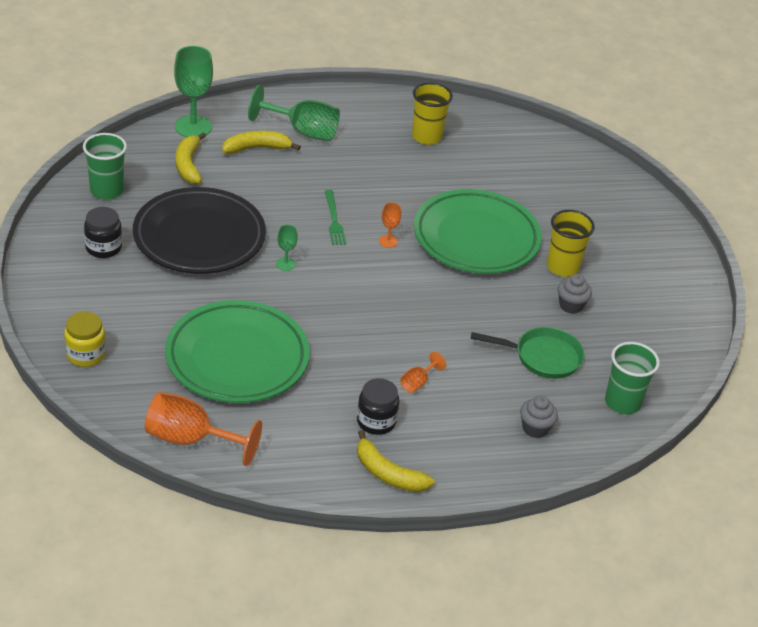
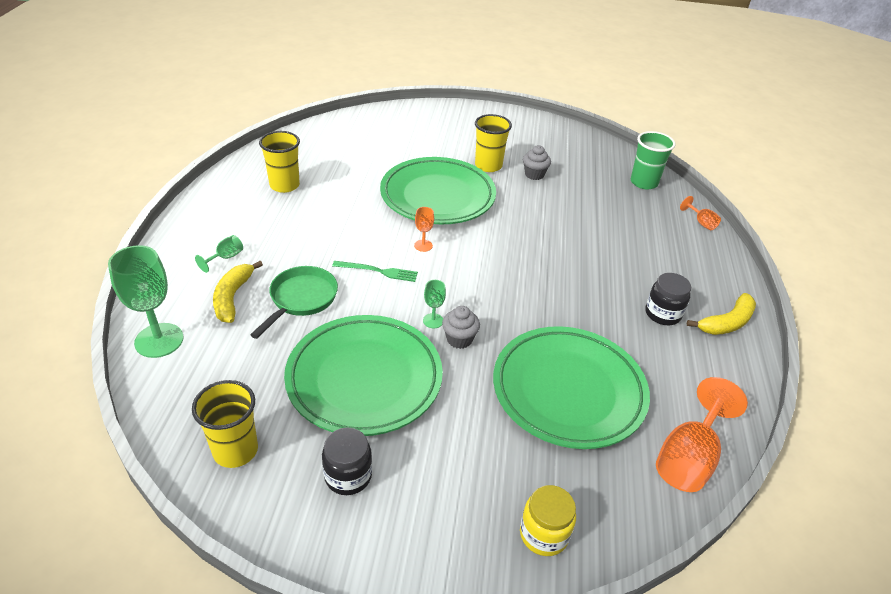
camera: 70 degrees left, 0 degrees up
(106, 190) = (235, 450): green cup -> yellow cup
(188, 165) = (228, 360): yellow banana -> none
(199, 237) = (364, 379): black plate -> green plate
(303, 131) = (225, 258): green goblet -> green goblet, size x0.48
(418, 382) = (614, 276): orange goblet -> orange goblet (701, 222)
(535, 428) = (671, 229): grey cupcake -> grey cupcake (459, 339)
(543, 357) = (591, 203): green pan -> green pan (301, 299)

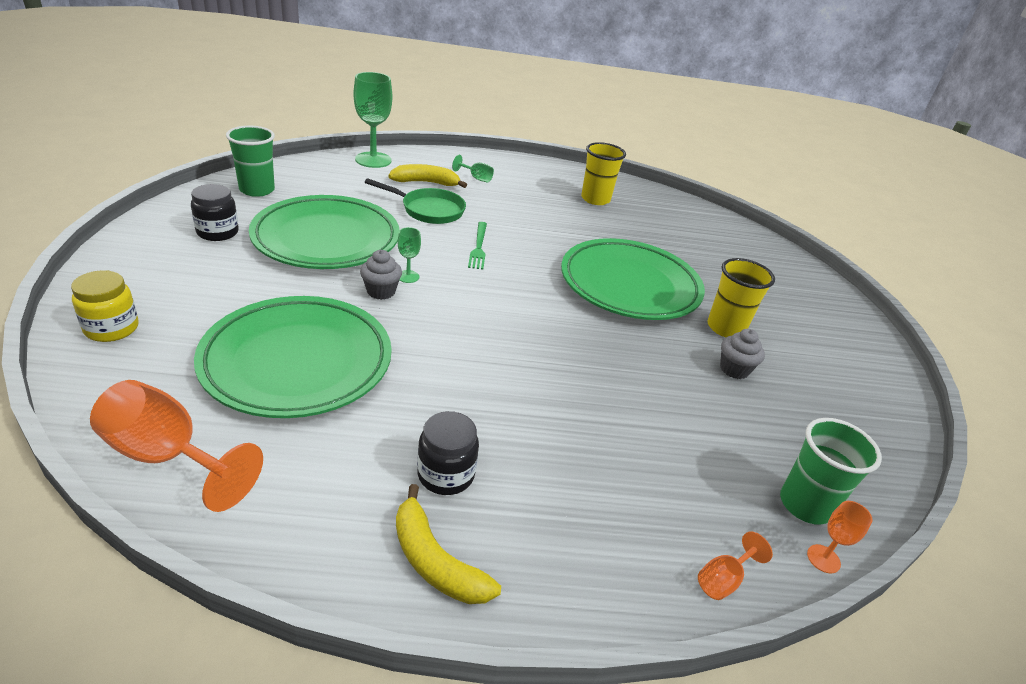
camera: 80 degrees right, 5 degrees down
(235, 450) = (257, 190): yellow cup -> green cup
(423, 245) = (531, 274): orange goblet -> orange goblet (823, 559)

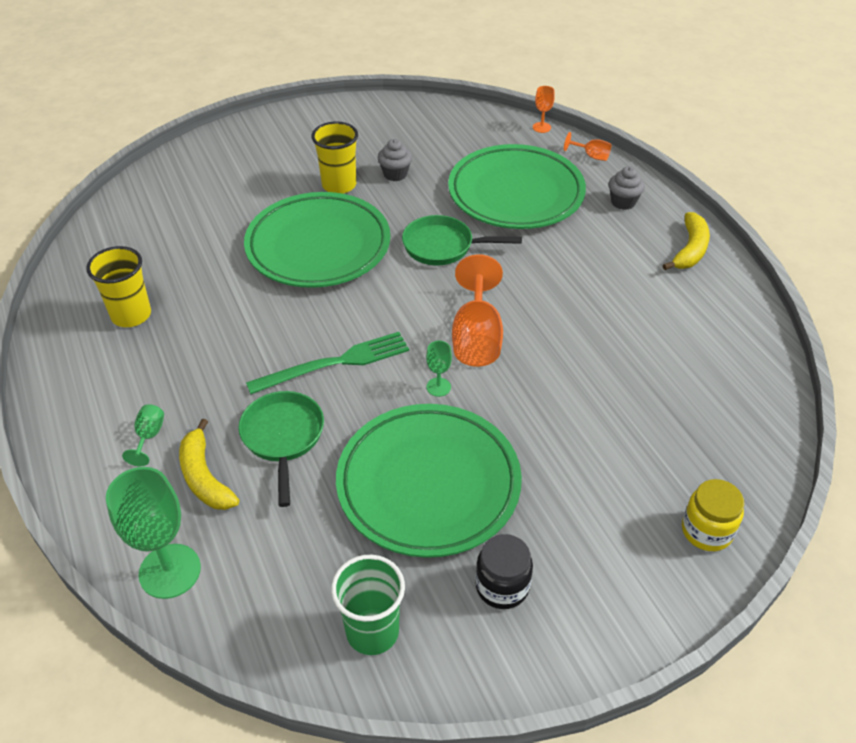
camera: 110 degrees left, 10 degrees up
(168, 456) = (757, 394): orange goblet -> orange goblet (476, 337)
(297, 362) = (618, 389): green plate -> green plate (516, 194)
(381, 291) = (480, 392): grey cupcake -> grey cupcake (623, 202)
(446, 474) = (633, 268): black jar -> none
(478, 247) = (335, 363): green fork -> green fork, size x1.55
(586, 350) = (443, 246): none -> green pan
(805, 505) = (507, 135): green cup -> none

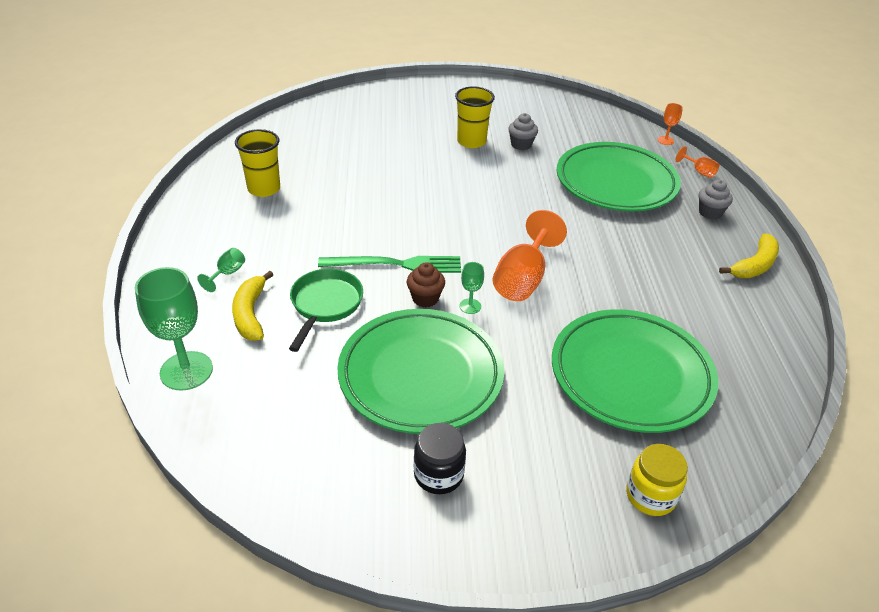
camera: 20 degrees right, 5 degrees down
(318, 246) = (430, 180): green plate -> green plate (631, 375)
(372, 631) = (312, 470): green cup -> none
(387, 393) = (425, 298): none -> brown cupcake
(443, 246) = (531, 205): green pan -> none

